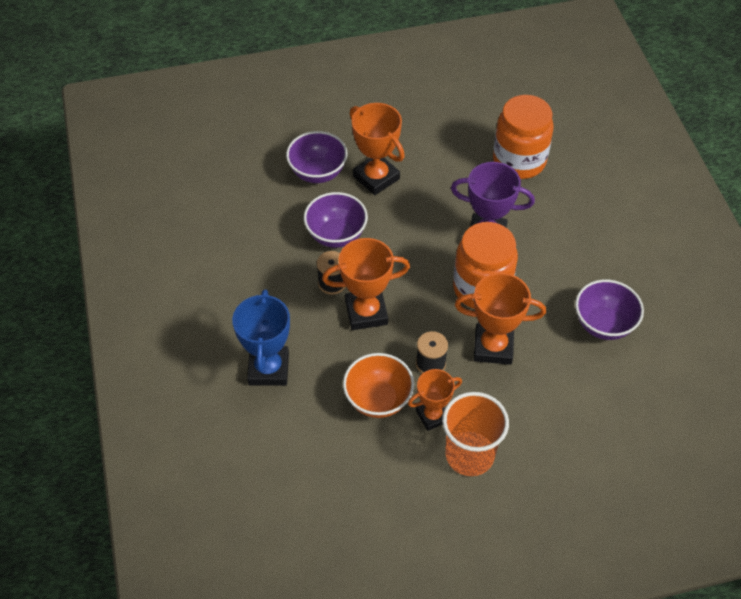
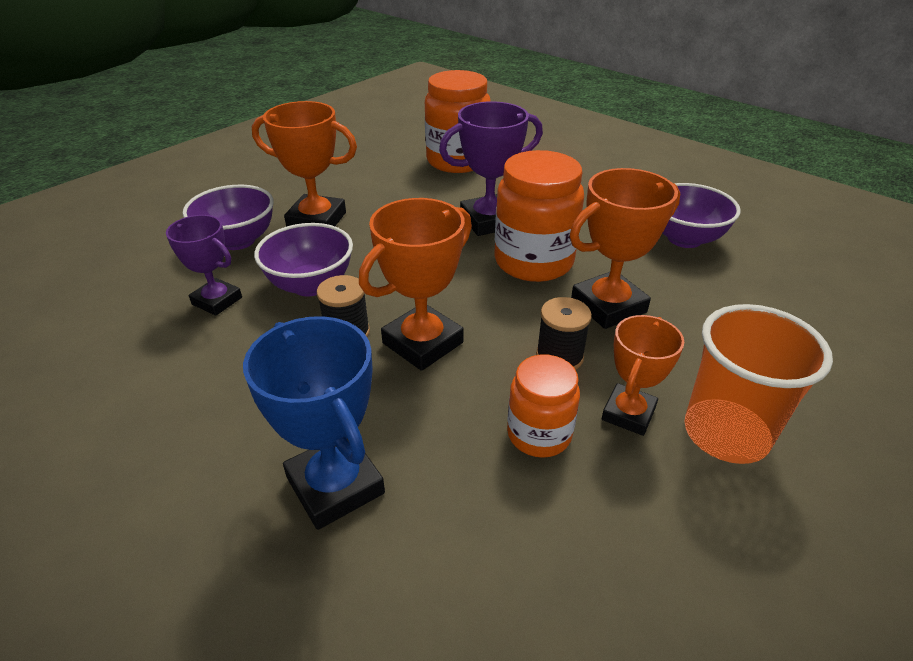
camera: 35 degrees left, 15 degrees down
(279, 220) = (217, 301): none -> purple trophy
(378, 399) = (539, 434): orange bowl -> orange jar

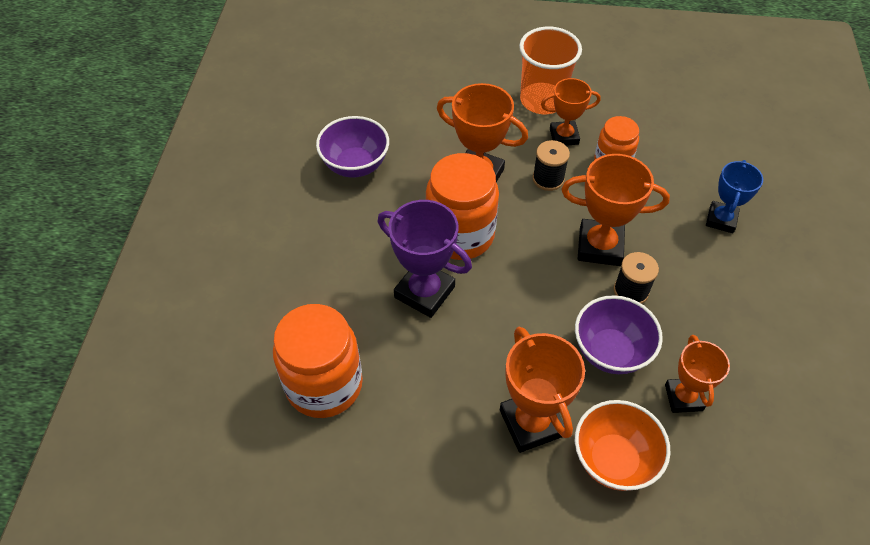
camera: 125 degrees left, 15 degrees up
(217, 301) = (683, 397): purple trophy -> orange trophy
(238, 240) = (613, 460): purple bowl -> orange bowl
(335, 485) = (721, 219): blue trophy -> blue trophy, size x0.65

